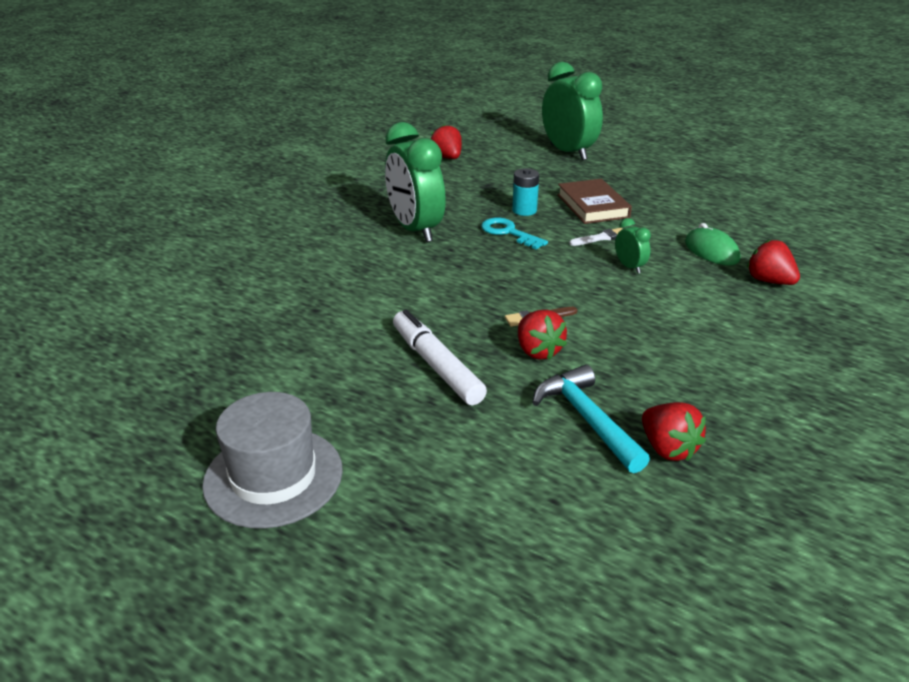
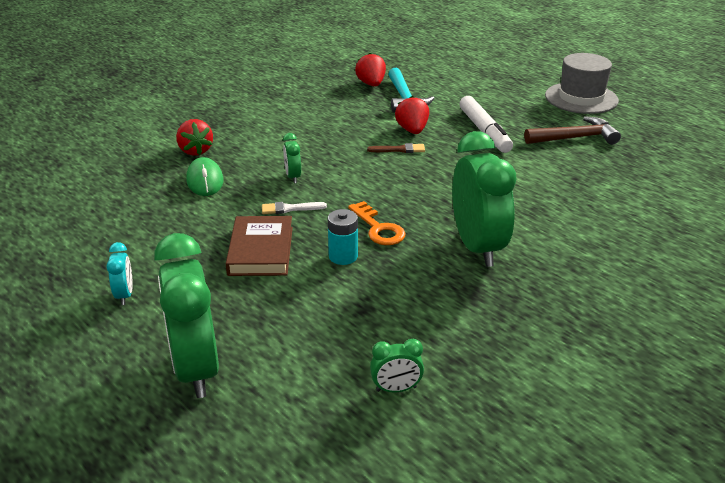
camera: 165 degrees left, 0 degrees up
(303, 374) = (575, 138): none -> brown hammer
(447, 158) = (396, 389): red strawberry -> green clock
(508, 233) = (378, 228): turquoise key -> orange key
(656, 173) = (125, 295): none -> turquoise clock

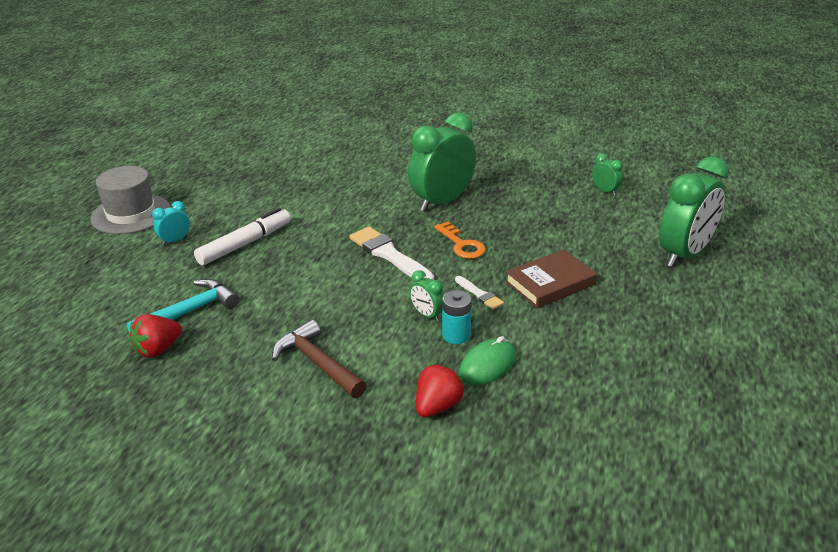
camera: 120 degrees left, 0 degrees up
(125, 295) = (675, 319): turquoise clock -> turquoise clock (175, 241)
(293, 177) = (427, 315): green clock -> green clock turned 90 degrees clockwise
(343, 256) = (513, 246): turquoise battery -> turquoise battery (456, 335)
(378, 228) = (461, 244): orange key -> orange key turned 120 degrees clockwise
(399, 149) = (320, 276): brown brush -> none
(400, 186) = (389, 254): none -> white brush
(412, 130) = (272, 282): red strawberry -> none
(575, 138) = (227, 201): brown hammer -> brown hammer (317, 363)

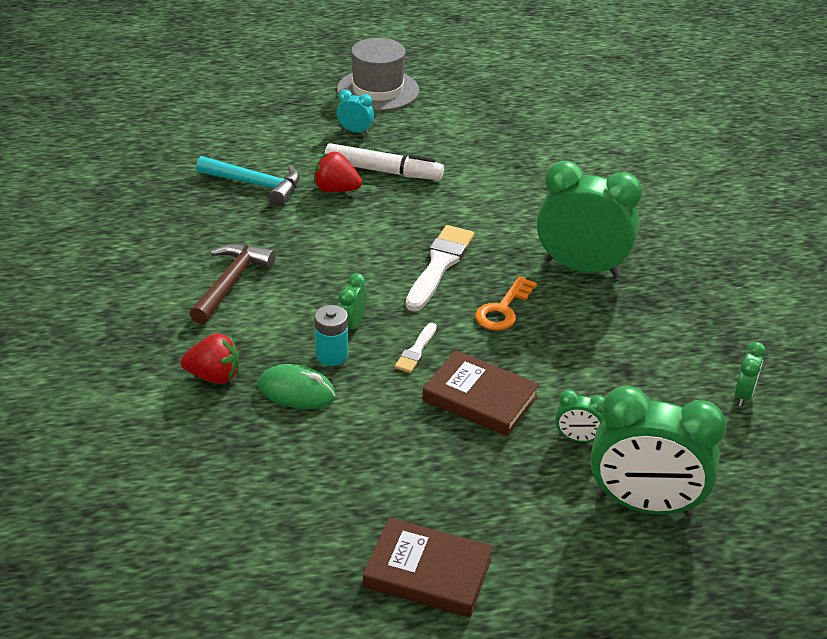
camera: 60 degrees right, 5 degrees up
(158, 349) = (193, 191): red strawberry -> red strawberry (336, 190)
(612, 258) = (577, 439): none -> green clock
(715, 359) = (427, 573): none -> brown book

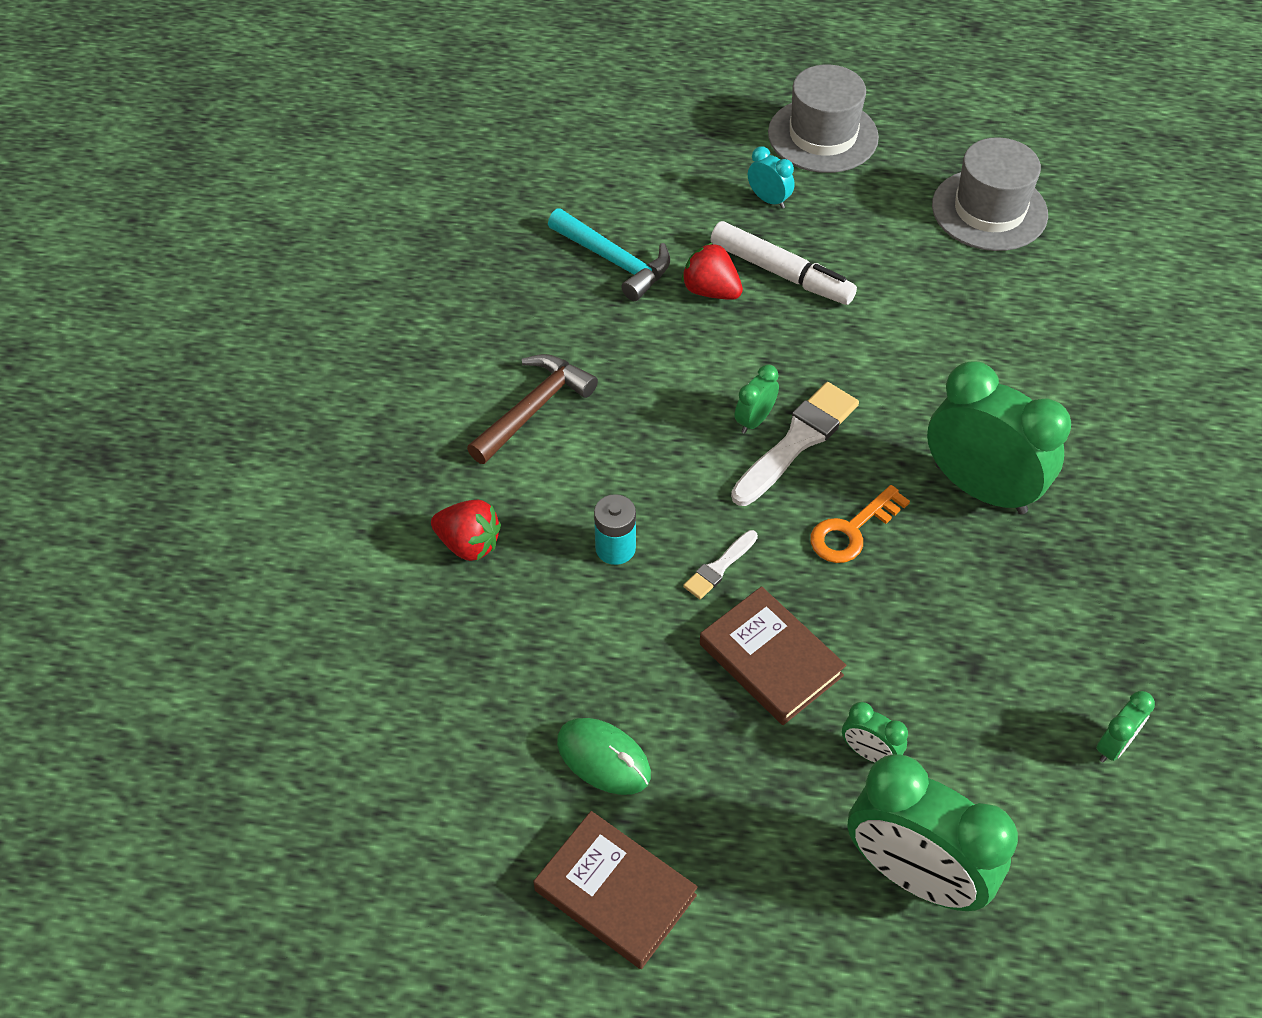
camera: 20 degrees right, 15 degrees up
(296, 391) = (556, 591): green mouse -> green mouse (603, 758)
(352, 325) = (655, 509): green clock -> green clock (754, 420)
(513, 113) = (989, 210): none -> grey hat

